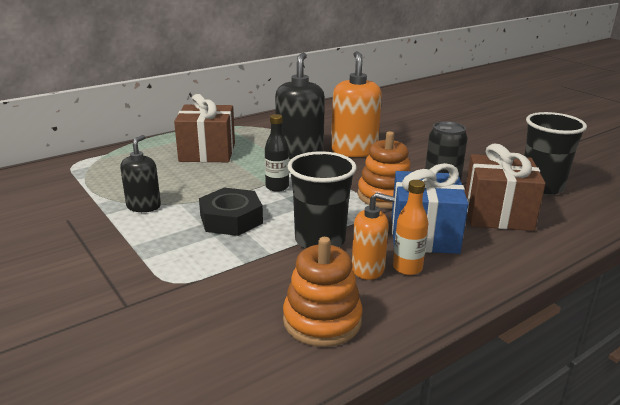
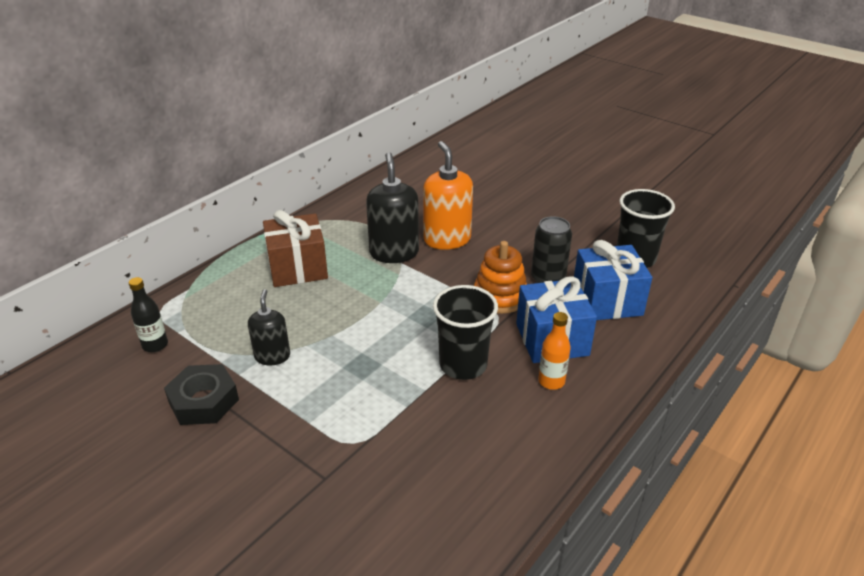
camera: 15 degrees left, 10 degrees up
(231, 219) = (368, 355): black nut -> black nut (203, 401)
(277, 187) = (393, 304): black bottle -> black bottle (155, 345)
(322, 320) = (502, 454): orange stacking toy -> none
(368, 269) = (518, 390): orange soap dispenser -> none
(497, 214) = (607, 301): brown gift -> blue gift

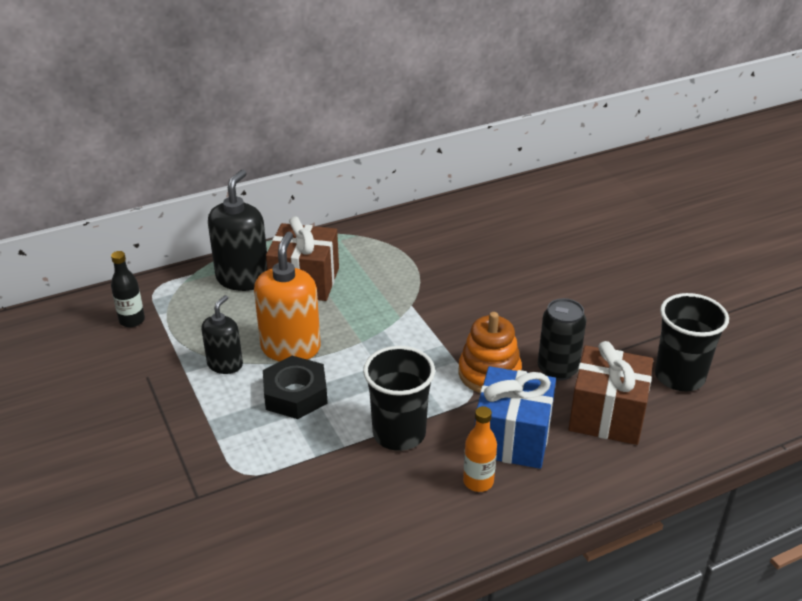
camera: 25 degrees right, 0 degrees up
(203, 401) = (140, 387): black nut -> black nut (295, 394)
(394, 253) = (411, 292): black soap dispenser -> black soap dispenser (243, 278)
(447, 239) = (477, 293): orange soap dispenser -> orange soap dispenser (290, 348)
(607, 301) = (607, 415): blue gift -> brown gift

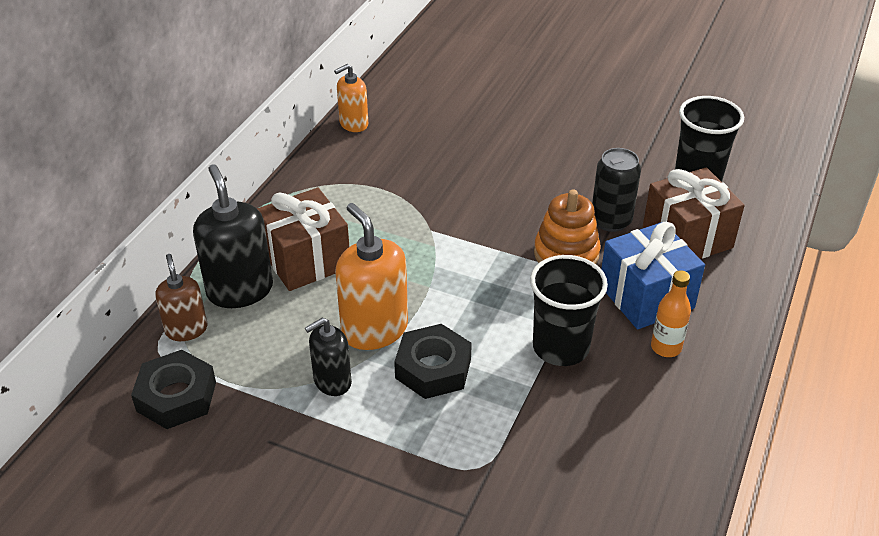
camera: 40 degrees left, 5 degrees up
(132, 320) = (176, 396): black bottle -> black nut
(185, 285) = (186, 329): none -> brown soap dispenser
(225, 364) = (332, 381): black soap dispenser -> black soap dispenser turned 105 degrees counterclockwise
(449, 208) = (353, 124): none -> orange soap dispenser

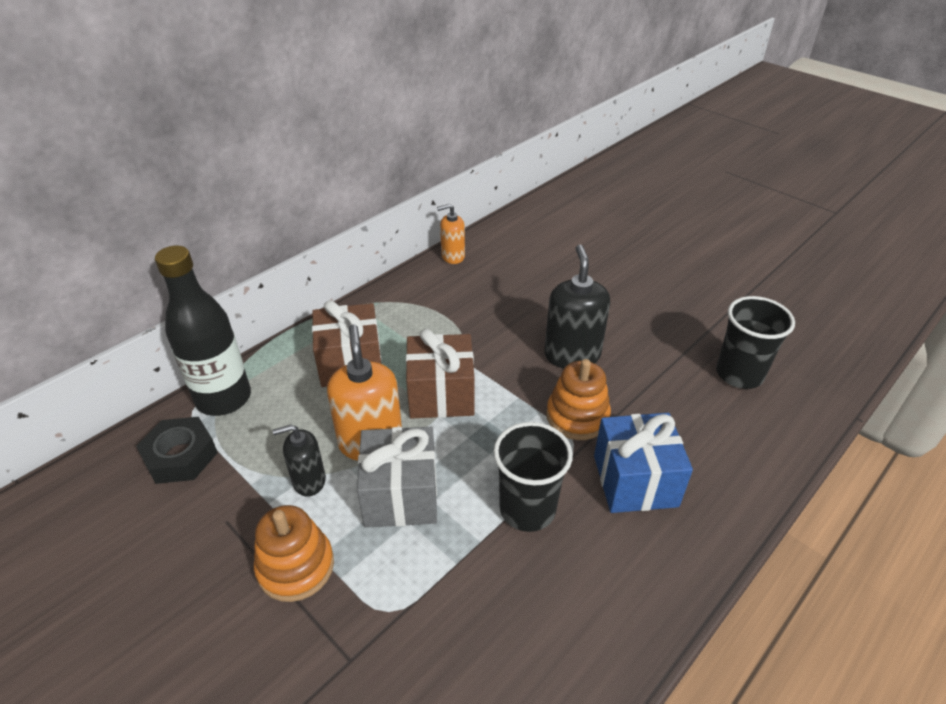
camera: 20 degrees right, 0 degrees up
(186, 329) = (224, 398): brown soap dispenser -> black bottle
(240, 290) = (284, 376): black soap dispenser -> black soap dispenser (572, 355)
(367, 458) = (296, 566): none -> orange stacking toy
(433, 368) = (400, 495): black nut -> grey gift
(611, 221) = (635, 395): black can -> none
(666, 347) = (631, 541): orange bottle -> none
(687, 237) = (703, 431): brown gift -> brown gift (441, 394)

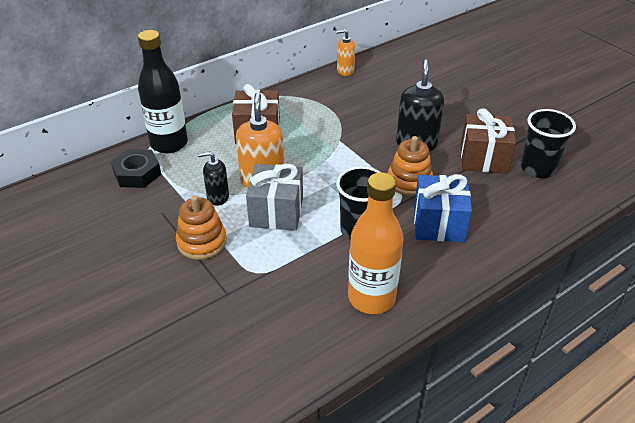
camera: 10 degrees right, 0 degrees up
(441, 394) = (316, 157): brown gift -> brown gift (483, 158)
(572, 630) = (371, 298): none -> orange bottle

